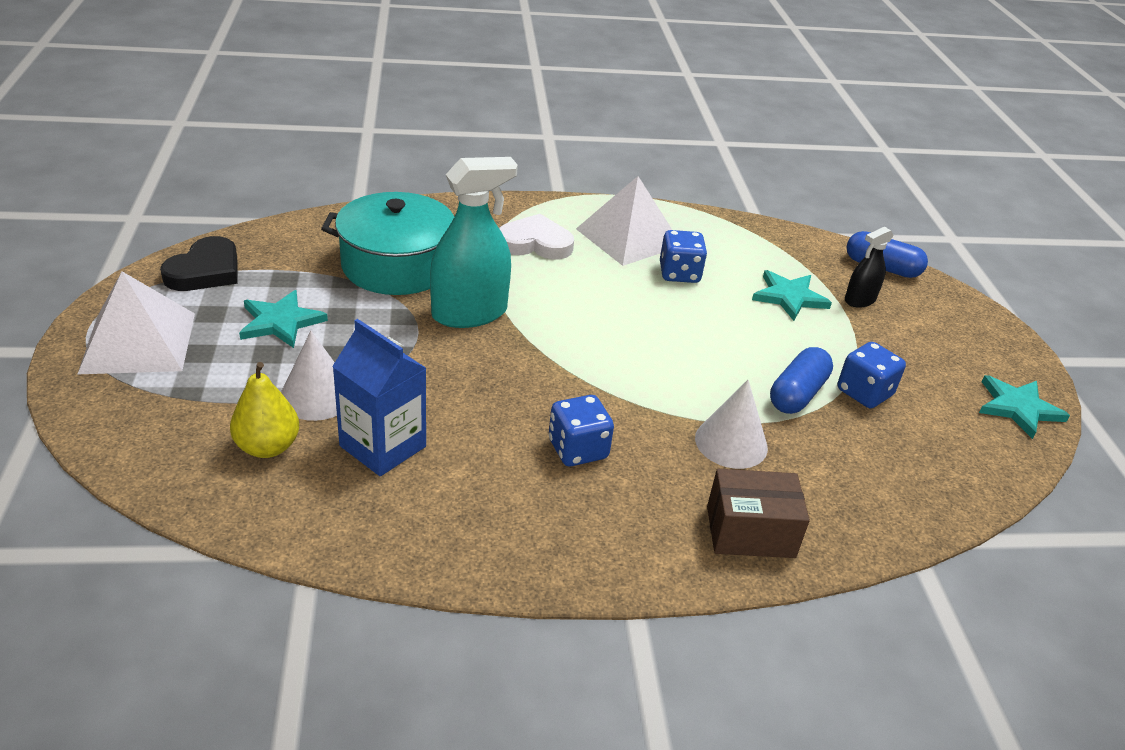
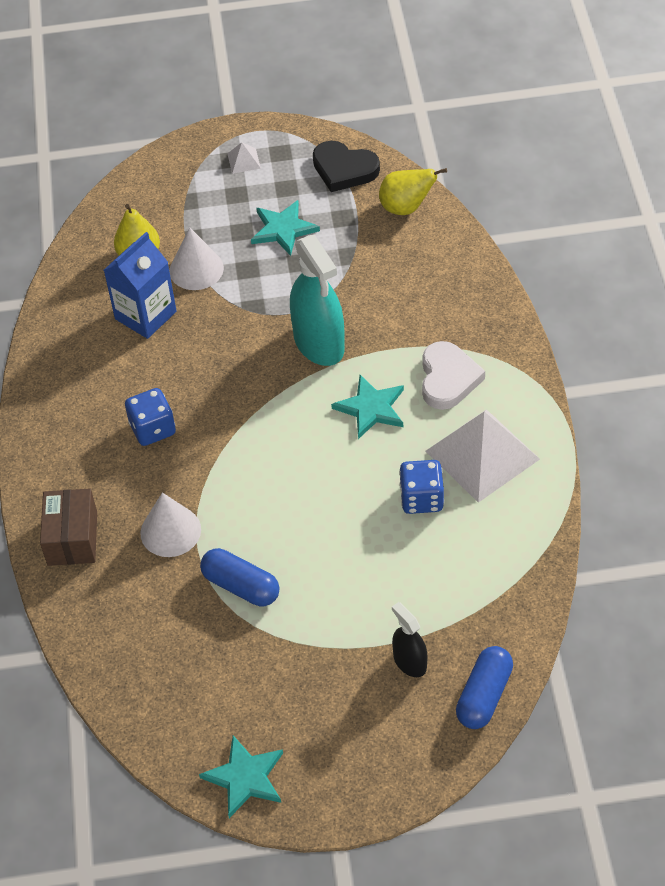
camera: 95 degrees right, 15 degrees up
(138, 342) = (244, 161): white pyramid -> white pyramid, size x0.41
(290, 239) = (406, 208): none -> yellow pear
(397, 265) = (382, 284): turquoise pot -> none
(789, 297) = (400, 594): turquoise star -> turquoise star (371, 408)
(864, 393) = (250, 642): blue dice -> none

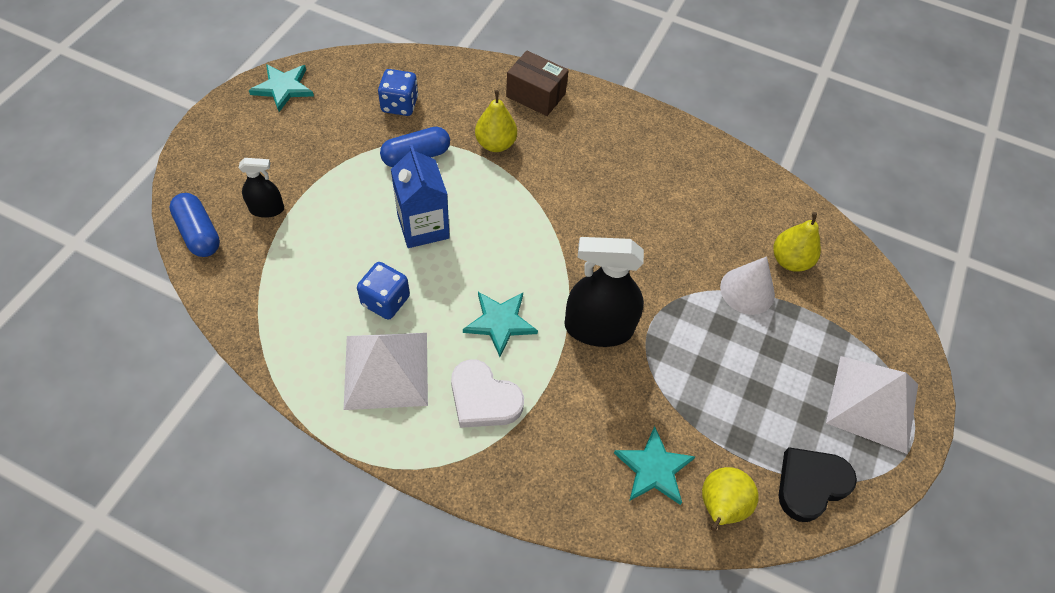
camera: 115 degrees right, 5 degrees up
(145, 315) = (716, 231): blue carton -> blue carton (423, 226)
(153, 429) = (595, 179): blue dice -> blue dice (399, 105)
(170, 531) = (495, 144): white cone -> yellow pear
(244, 161) = (872, 403): white pyramid -> white pyramid, size x2.43
(283, 229) = (756, 382): turquoise star -> turquoise star (653, 468)
(319, 343) = (598, 328): turquoise spray bottle -> black spray bottle

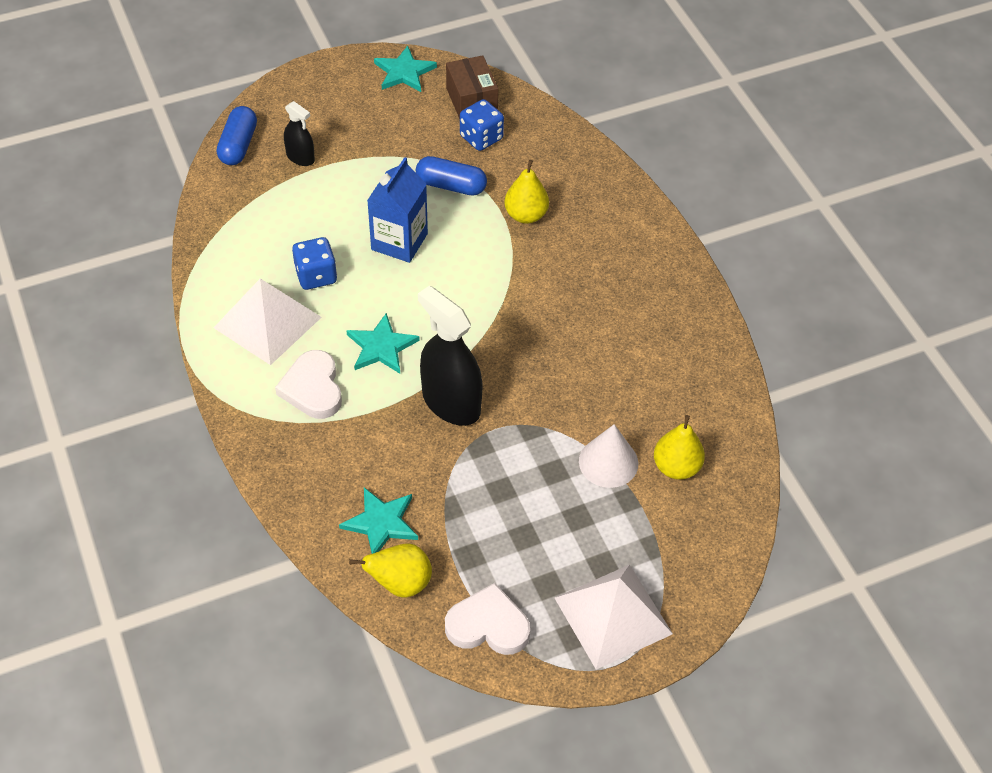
camera: 45 degrees right, 5 degrees down
(535, 95) = (605, 197): brown box -> brown box (471, 101)
(810, 484) = (488, 625): black heart -> white heart

